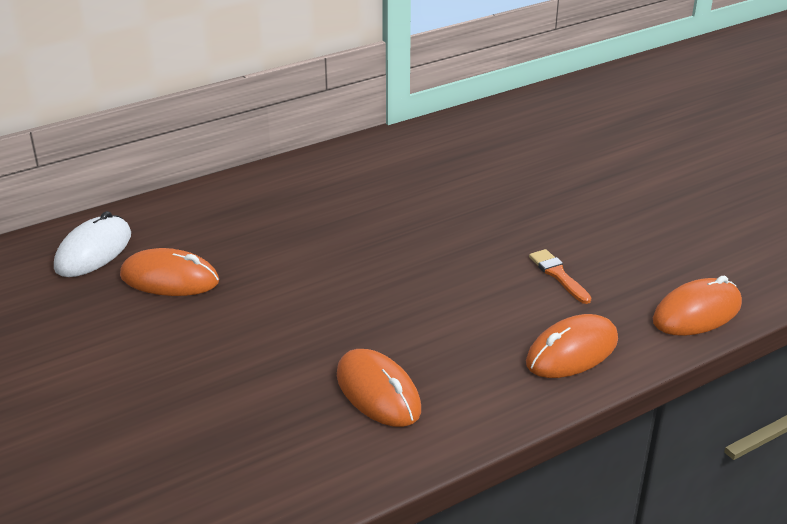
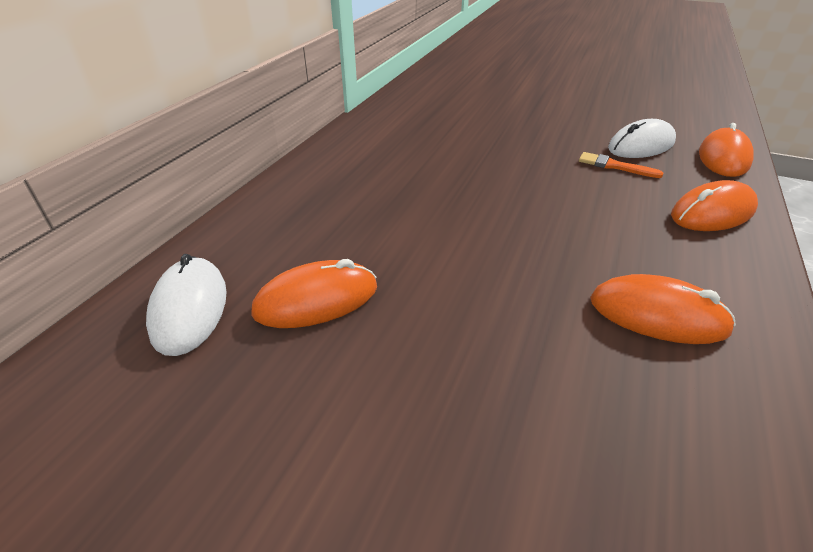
camera: 35 degrees left, 5 degrees up
(572, 352) = (712, 212): orange mouse -> orange mouse turned 45 degrees clockwise
(628, 266) = (641, 145): none -> white mouse

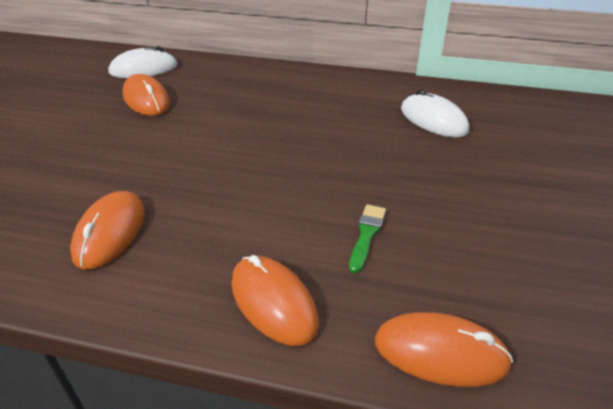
camera: 80 degrees right, 0 degrees up
(614, 166) = (366, 235): orange brush -> green brush
(641, 145) = (440, 266): white mouse -> white mouse (433, 120)

